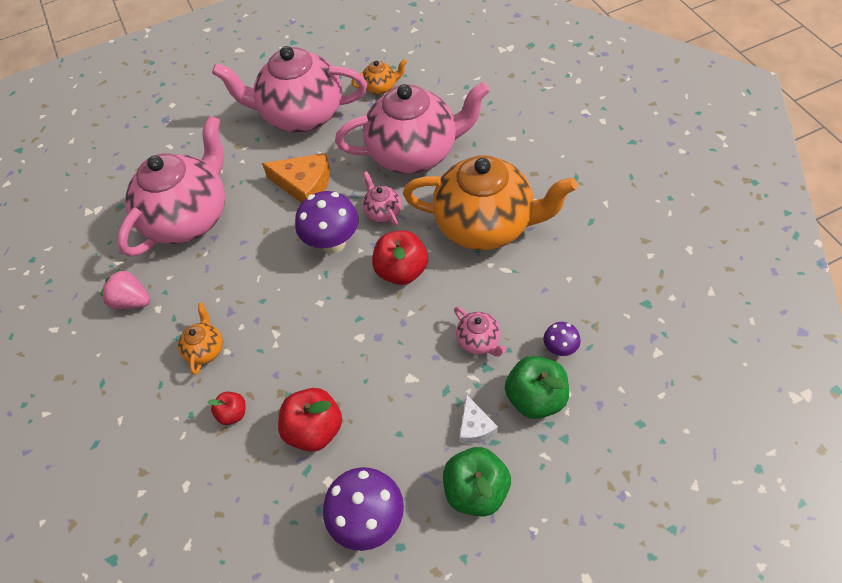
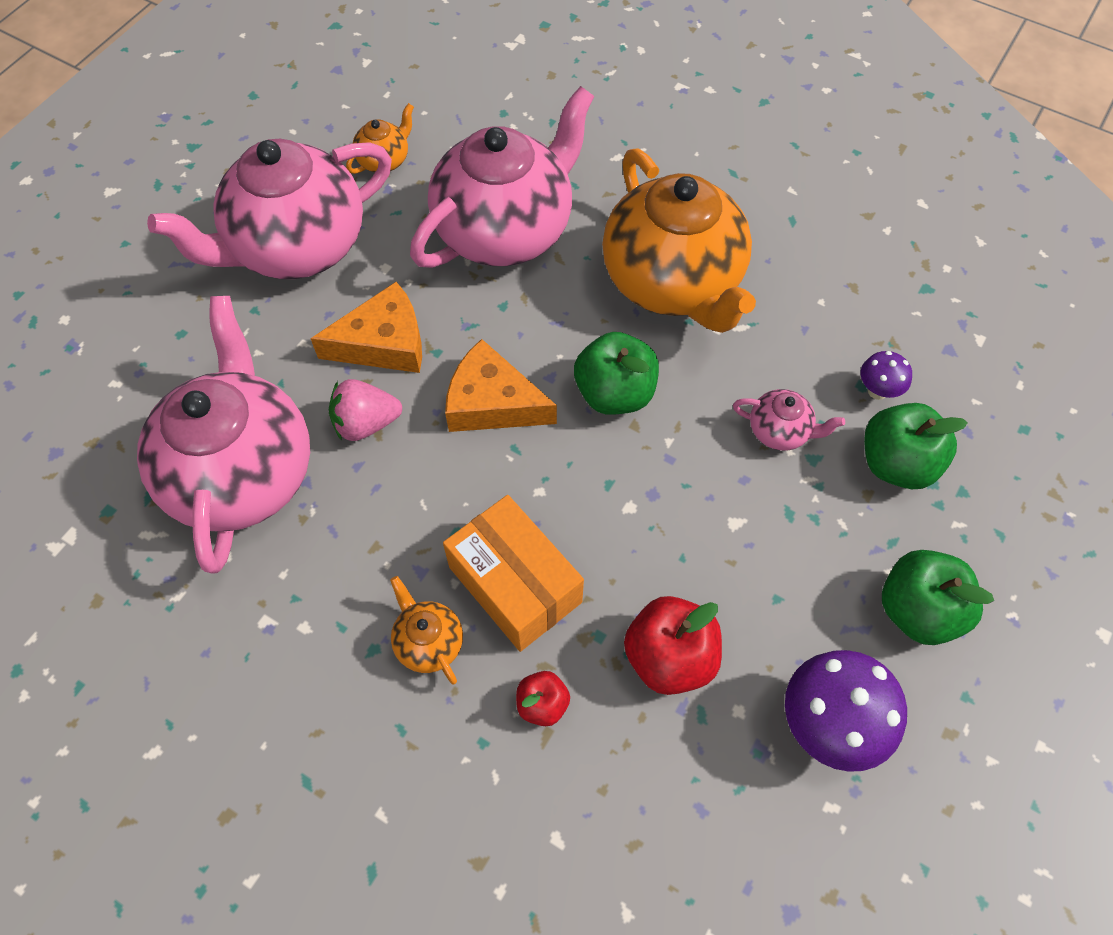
camera: 40 degrees left, 5 degrees up
(132, 301) = (253, 639): pink strawberry -> pink strawberry (366, 423)
(268, 344) = (515, 584): none -> orange box
(333, 243) = (492, 403): purple mushroom -> orange cheese
(383, 211) = (526, 328): pink teapot -> none
(402, 271) = (615, 393): red apple -> green apple
(475, 426) = (857, 536): white cheese -> none
(486, 225) = (673, 283): orange teapot -> orange teapot turned 90 degrees clockwise

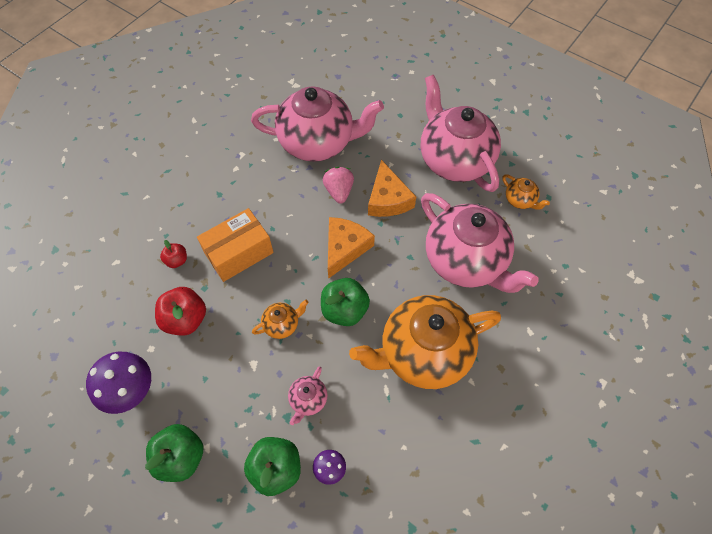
camera: 95 degrees right, 0 degrees up
(428, 642) = (217, 215): orange teapot -> orange teapot (282, 324)

